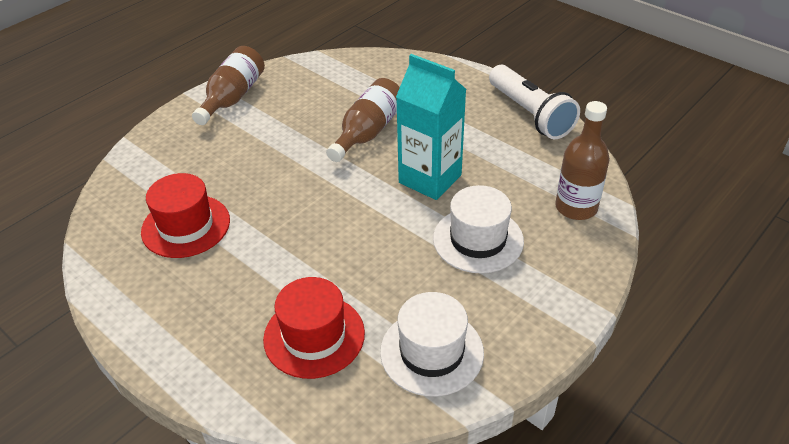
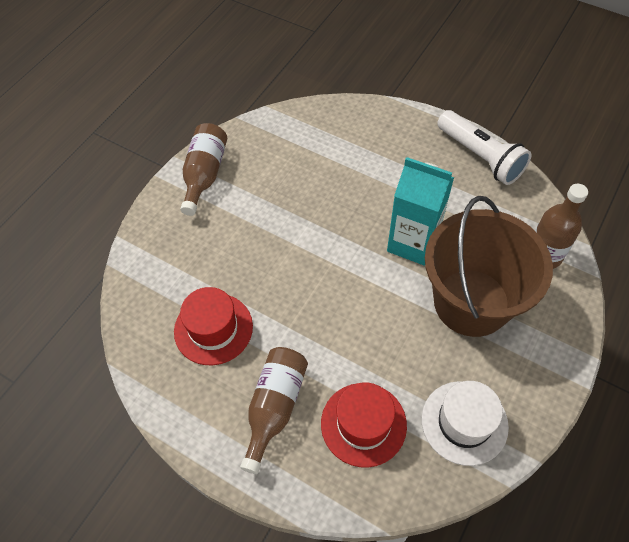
camera: 10 degrees left, 15 degrees up
(368, 132) = (343, 198): brown bottle -> brown bottle (275, 407)
(478, 240) = (471, 302): white hat -> brown bucket

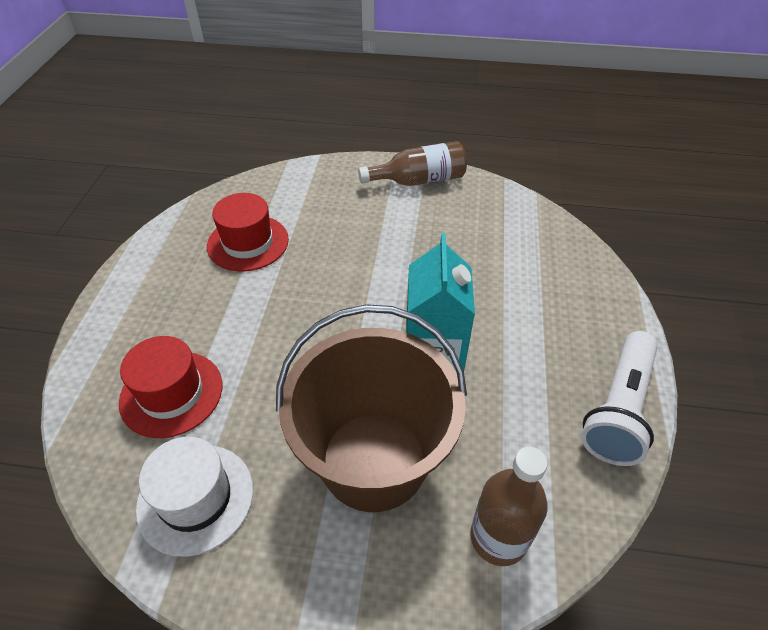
camera: 65 degrees right, 10 degrees down
(275, 407) = (174, 313): brown bottle -> none

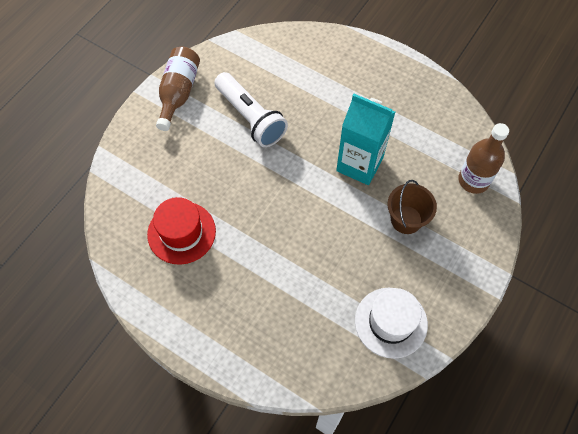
camera: 65 degrees left, 15 degrees up
(171, 393) = (305, 320): red hat -> none
(374, 460) = (406, 219): brown bucket -> brown bucket, size x0.48
(618, 408) = (426, 88): white flashlight -> white flashlight (250, 118)

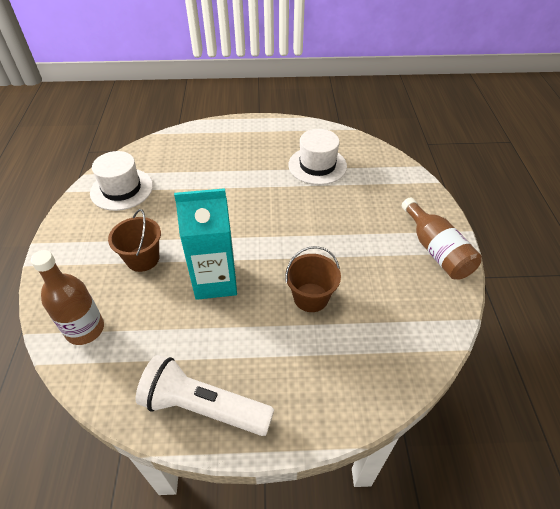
camera: 145 degrees right, 15 degrees down
(181, 232) = (317, 165): red hat -> white hat
(250, 118) = (352, 265): white flashlight -> white flashlight (204, 407)
(300, 112) = (311, 297): none -> brown bucket

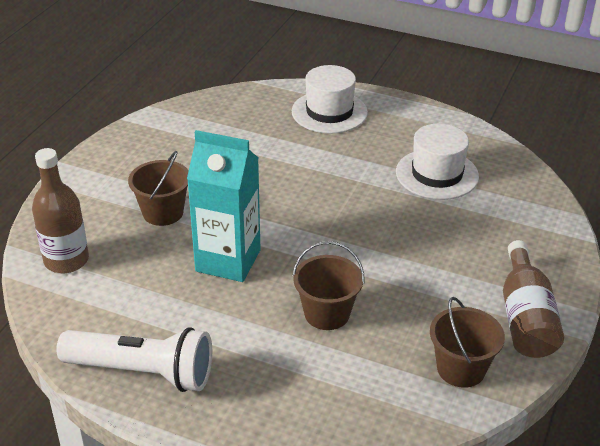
camera: 25 degrees right, 10 degrees down
(122, 189) = (181, 133): white hat -> white hat (329, 112)
(204, 407) = (142, 372): white flashlight -> white flashlight turned 150 degrees clockwise
(423, 305) = (461, 369): none -> brown bucket

